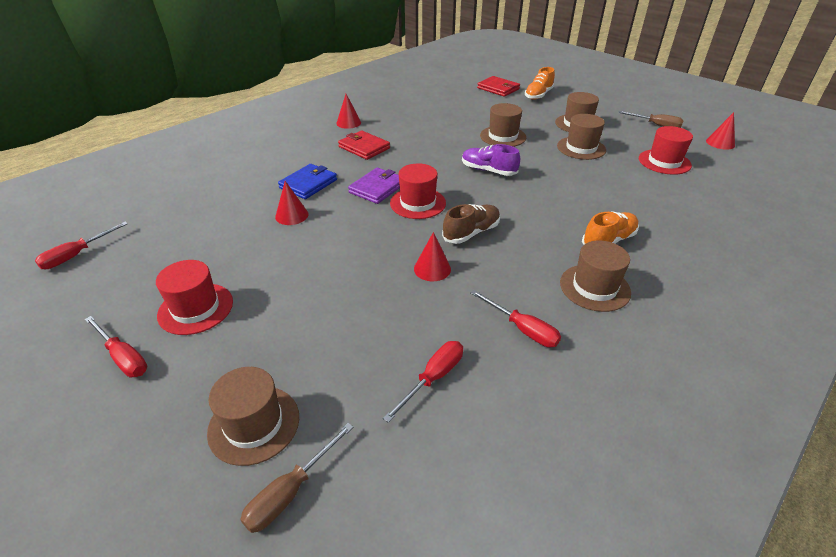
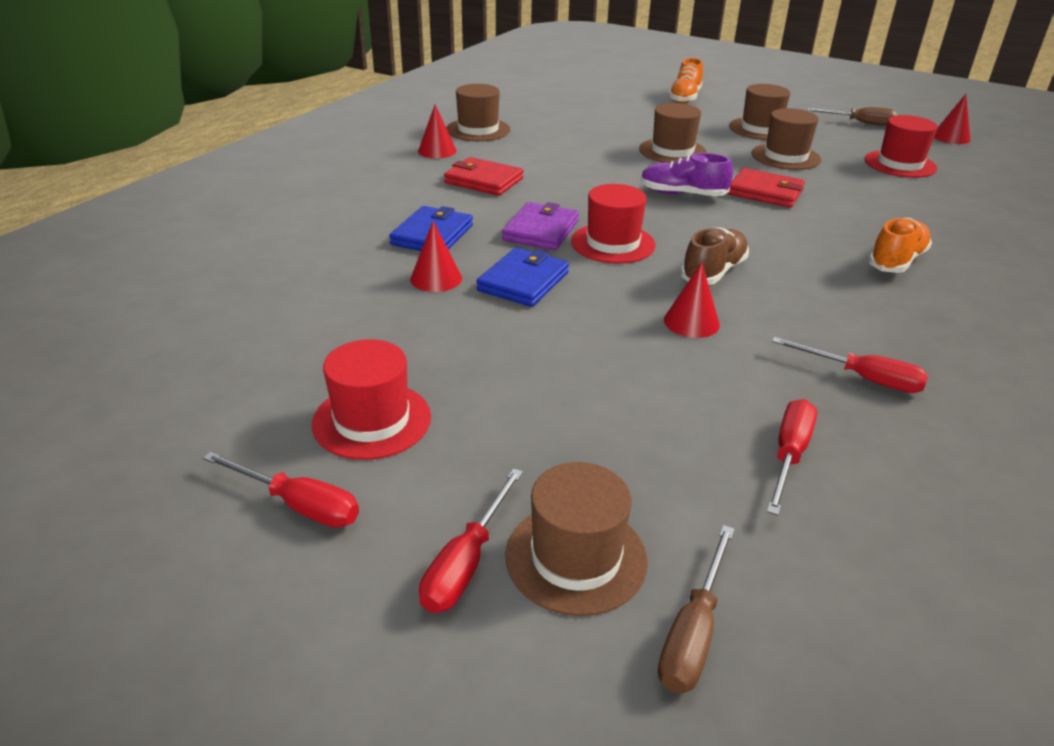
camera: 15 degrees left, 5 degrees down
(76, 255) = (108, 374): red screwdriver -> red screwdriver (466, 563)
(343, 224) = (523, 281): none -> blue wallet
(498, 88) = (624, 93): red wallet -> red wallet (765, 192)
(594, 287) = (918, 317): brown hat -> brown hat (478, 130)

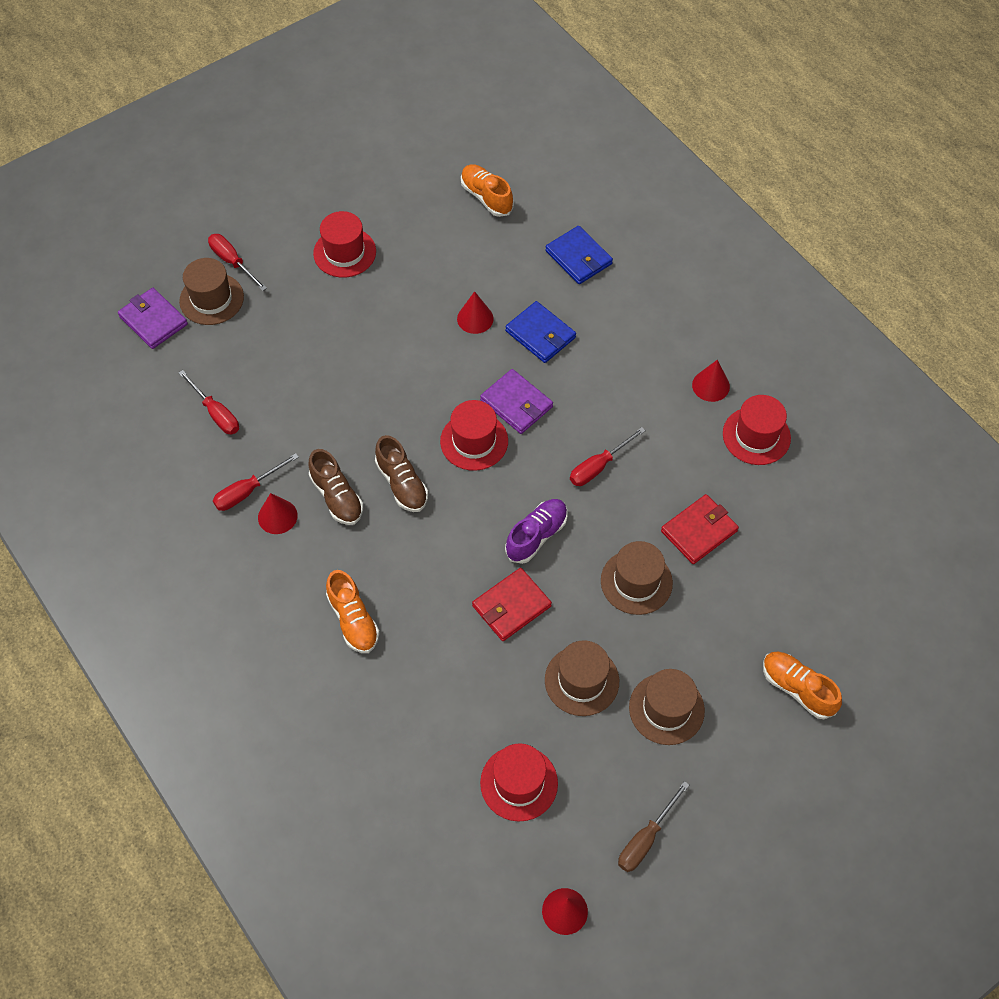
camera: 115 degrees right, 25 degrees up
(201, 316) = (486, 197): none -> orange shoe
(299, 505) = (301, 215): red screwdriver -> red screwdriver (598, 466)
(478, 130) = (756, 436): brown hat -> red hat
(484, 181) = (627, 399): red wallet -> red wallet (699, 531)
(523, 281) = (446, 364): blue wallet -> blue wallet (578, 257)
(691, 322) = (350, 435): red cone -> red cone (277, 516)
(693, 633) = (153, 320): brown screwdriver -> purple wallet
(781, 308) = (337, 497): none -> brown shoe

